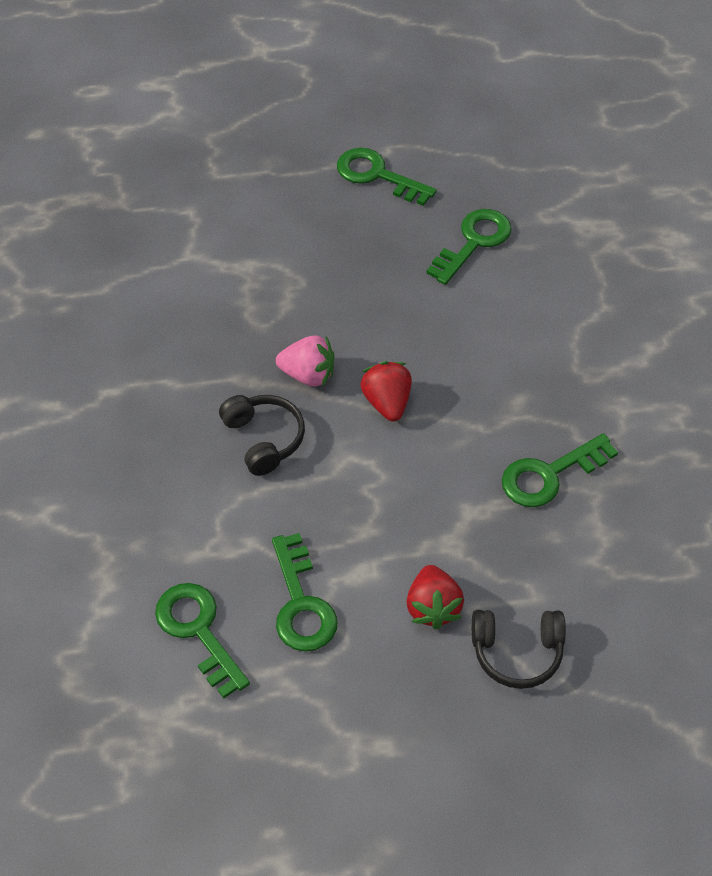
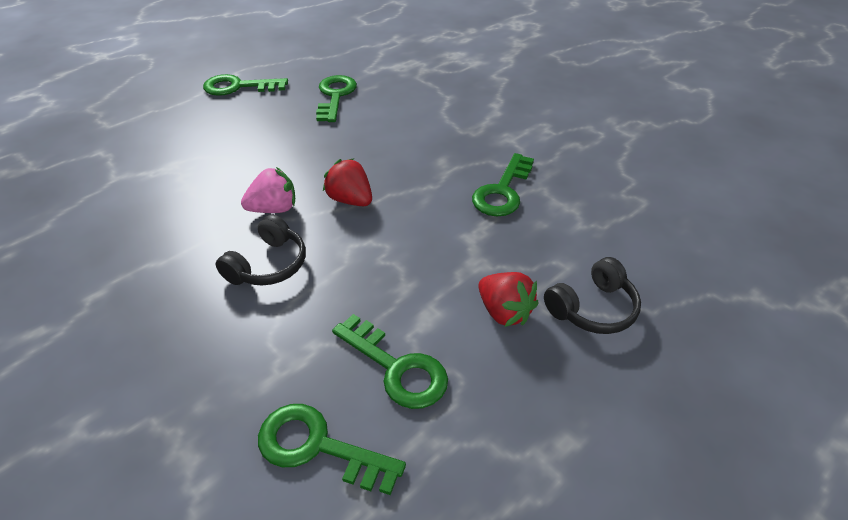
camera: 35 degrees left, 10 degrees down
(264, 439) = (268, 265): black headphones -> black headphones turned 90 degrees clockwise

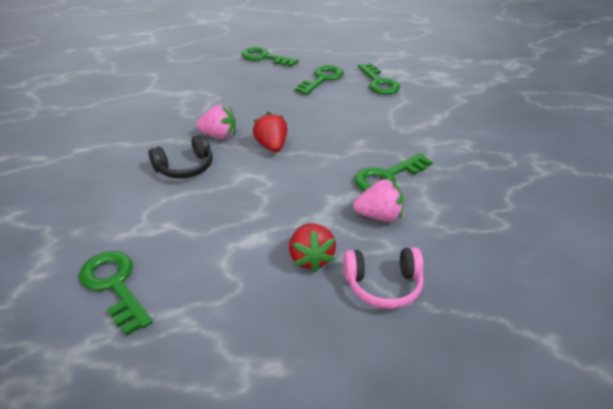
camera: 30 degrees right, 5 degrees down
(396, 368) = (204, 261): green key -> green key (379, 82)
(530, 238) = (379, 216): none -> pink strawberry
(593, 308) = (383, 285): black headphones -> pink headphones

